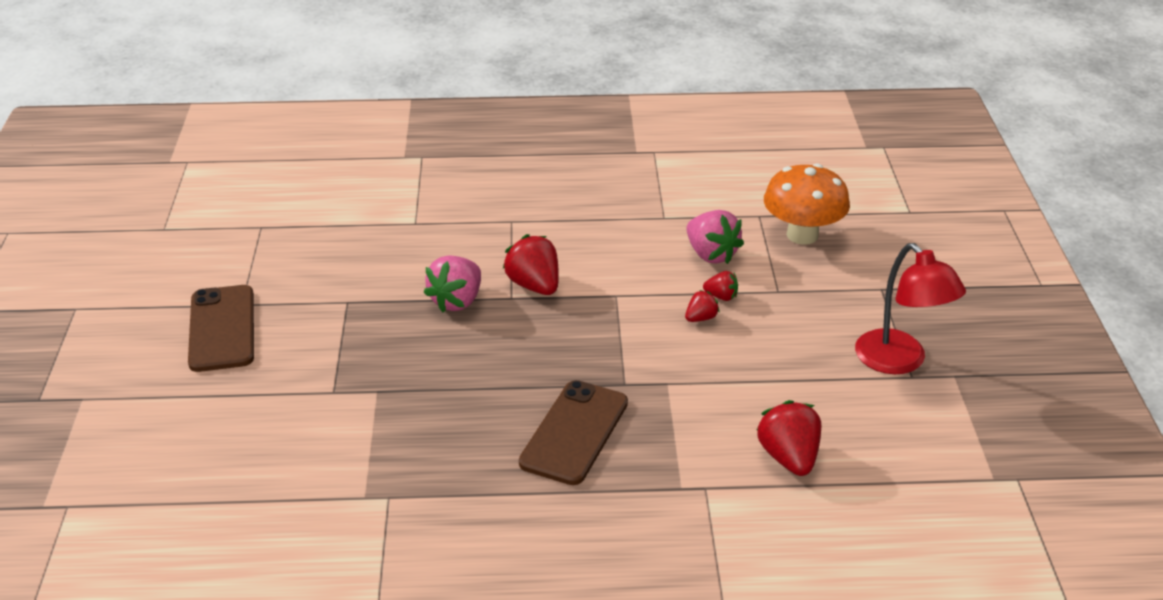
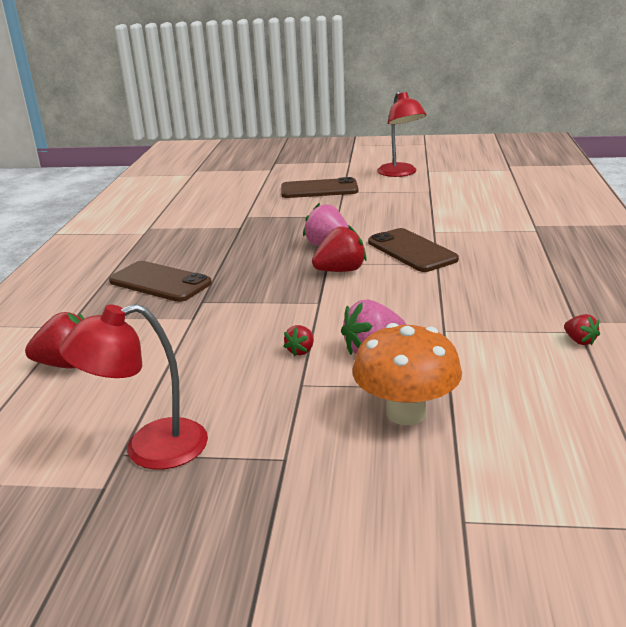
camera: 100 degrees right, 10 degrees down
(168, 253) = (400, 173): none -> red lamp
(477, 238) = (411, 251): none -> brown phone
(701, 318) = (271, 338): red strawberry -> red strawberry (579, 341)

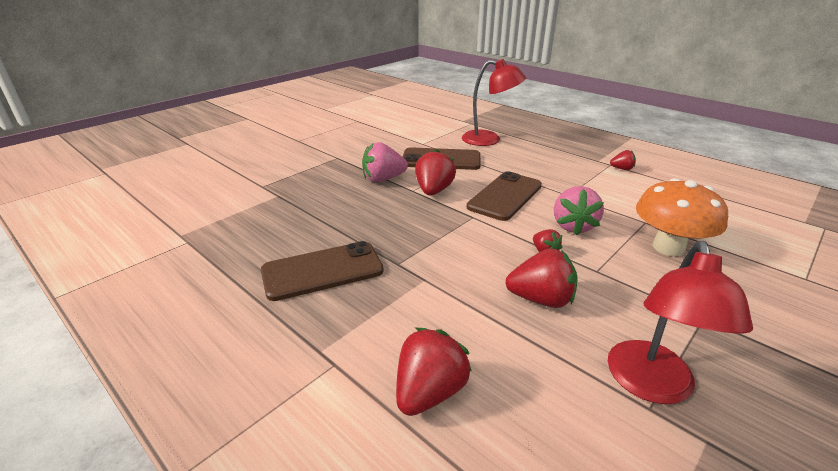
camera: 55 degrees left, 5 degrees up
(219, 371) = (541, 299): none -> red strawberry
(319, 189) = (274, 144): brown phone -> brown phone (505, 196)
(400, 173) = (309, 115): red lamp -> red lamp (489, 140)

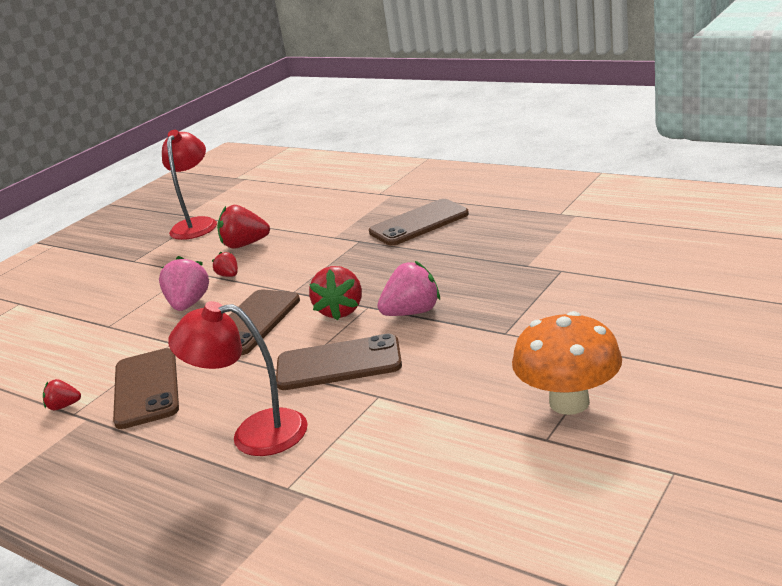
camera: 175 degrees right, 5 degrees down
(429, 392) = (321, 197): red strawberry -> none
(567, 168) = (147, 388): none -> brown phone
(668, 247) = (110, 303): orange mushroom -> orange mushroom (569, 402)

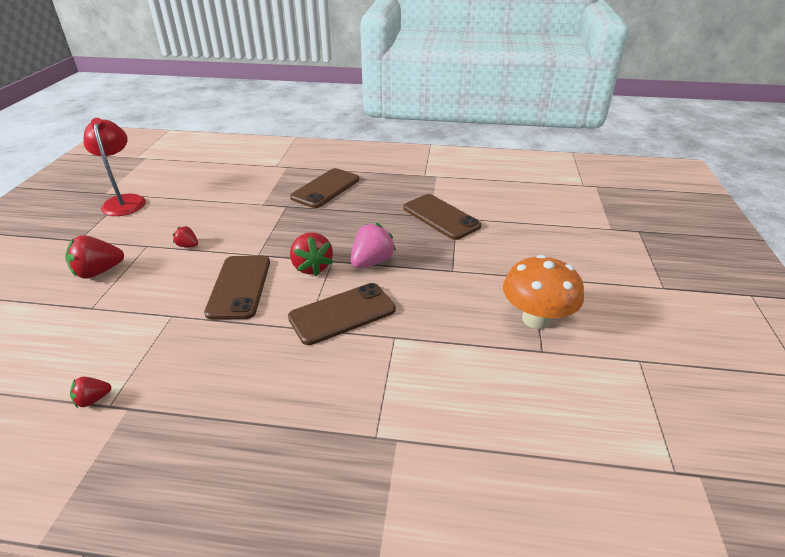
camera: 30 degrees left, 10 degrees up
(147, 388) = (175, 365): brown phone -> brown phone (441, 217)
(189, 304) = (165, 276): pink strawberry -> none
(245, 245) = (185, 216): red strawberry -> red strawberry (98, 272)
(254, 433) = (311, 391): red lamp -> none

